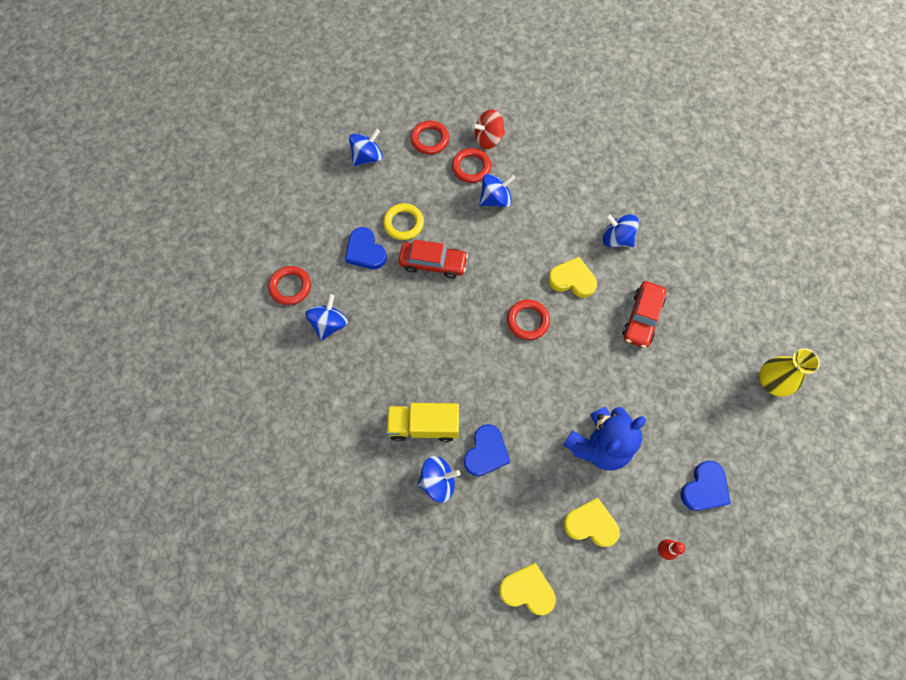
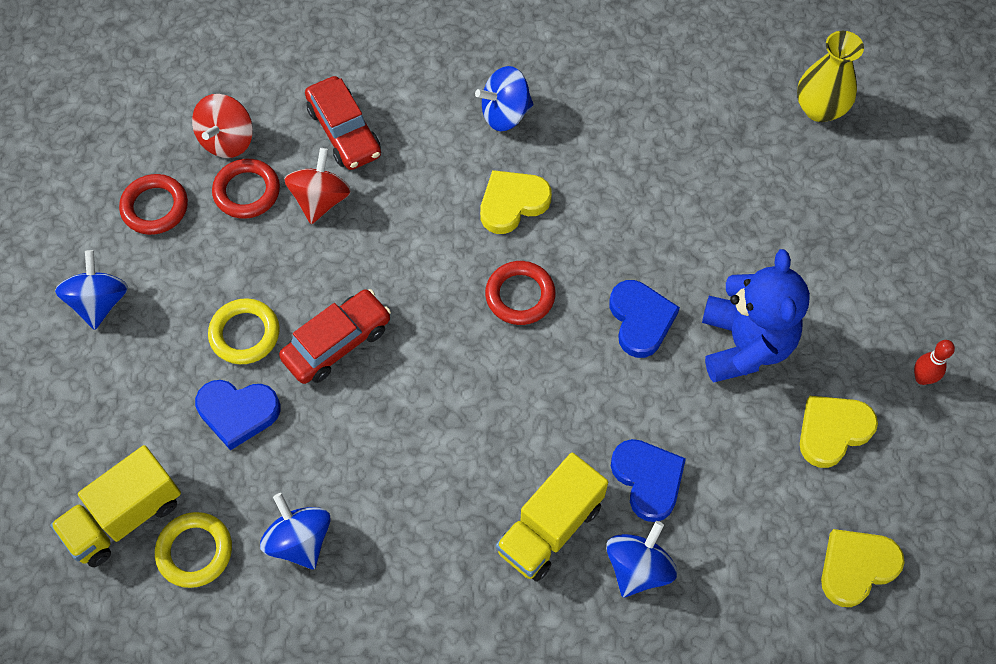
camera: 50 degrees left, 5 degrees down
(283, 248) = (125, 517): none -> yellow truck
(290, 287) = (195, 551): red ring -> yellow ring
(495, 199) = (321, 200): blue spinning top -> red spinning top
(642, 318) = (629, 171): red car -> red car (344, 132)
(704, 488) = (885, 276): blue heart -> blue heart (640, 320)

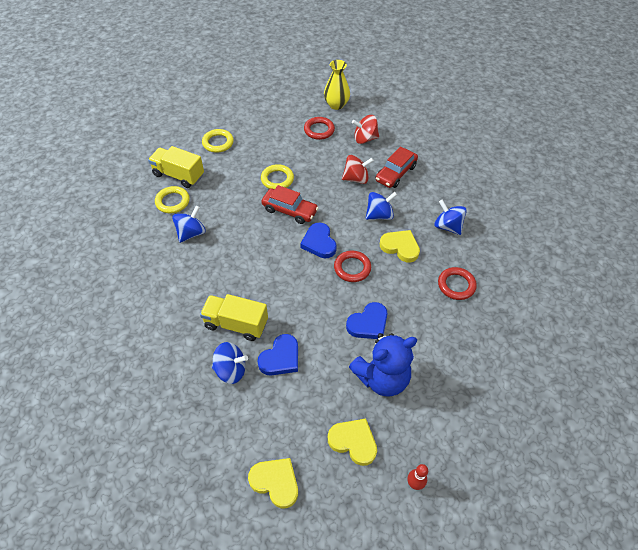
camera: 65 degrees right, 10 degrees down
(74, 408) = (218, 143): none -> yellow ring
(99, 302) = (267, 132): blue spinning top -> blue spinning top (379, 215)
(238, 412) = (240, 191): blue heart -> blue heart (319, 243)
(247, 191) = (344, 154): red ring -> red ring (456, 285)
(819, 109) = (558, 367): yellow vase -> yellow vase (336, 105)

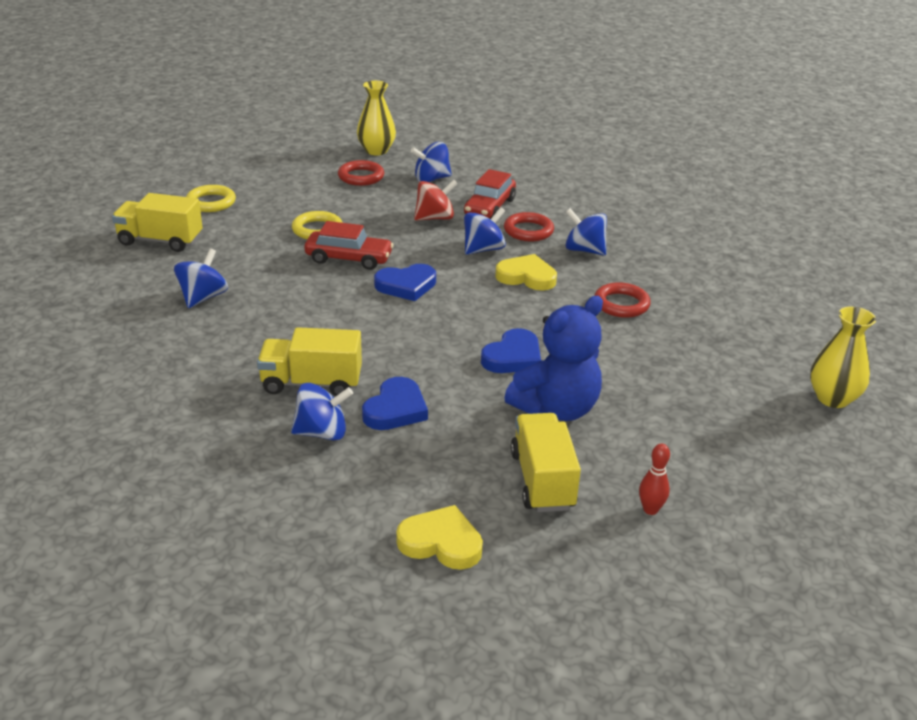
camera: 15 degrees left, 20 degrees down
(172, 202) = (160, 268): yellow ring -> none
(319, 243) = (406, 285): blue heart -> blue heart turned 75 degrees counterclockwise
(352, 268) = (466, 305): red ring -> red ring (528, 231)
(353, 442) = (542, 480): yellow heart -> yellow truck
(365, 139) = (431, 179): red spinning top -> blue spinning top
(574, 406) = (832, 398): none -> yellow vase

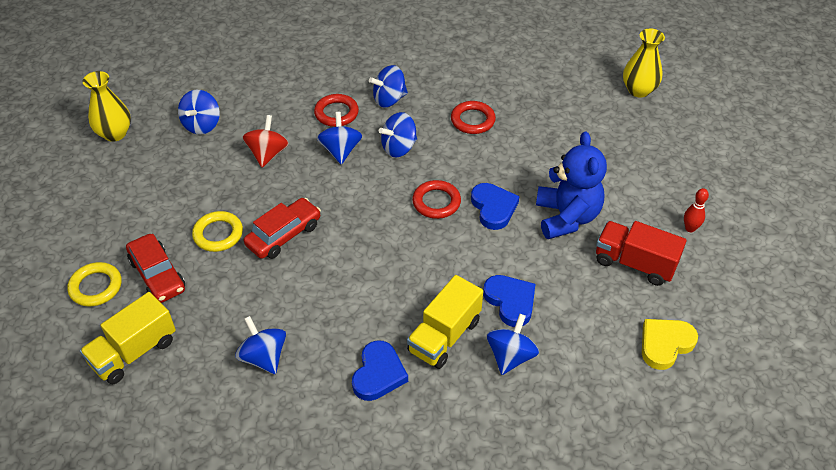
camera: 55 degrees left, 15 degrees up
(361, 177) = (152, 165): red ring -> red ring (436, 202)
(406, 285) = (354, 219): blue heart -> blue heart (378, 374)
(489, 207) = (281, 115): red car -> red car (157, 275)
(526, 277) = (399, 148): yellow heart -> blue spinning top
(542, 480) = (634, 263): yellow truck -> red truck

